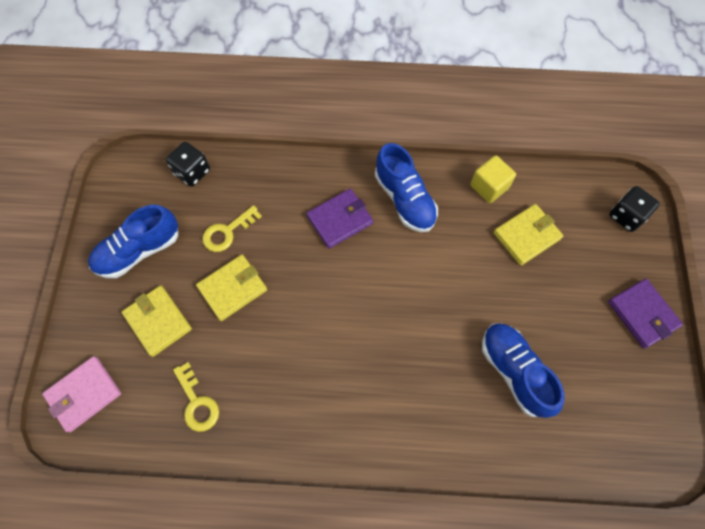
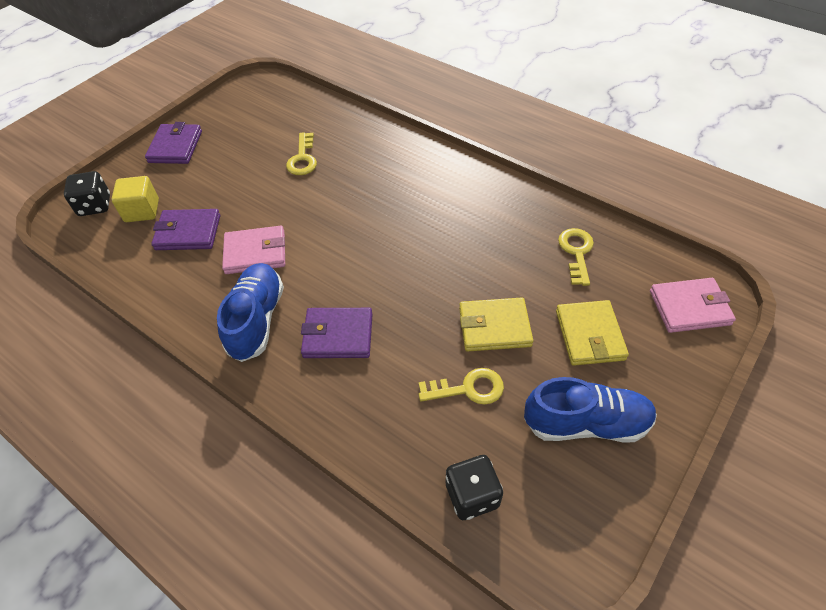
camera: 145 degrees left, 15 degrees down
(457, 249) = (255, 252): none -> pink wallet
(489, 187) = (168, 288): yellow cube -> yellow cube (142, 211)
(514, 371) = (302, 159): blue shoe -> yellow key
(526, 236) = (188, 232): yellow wallet -> purple wallet

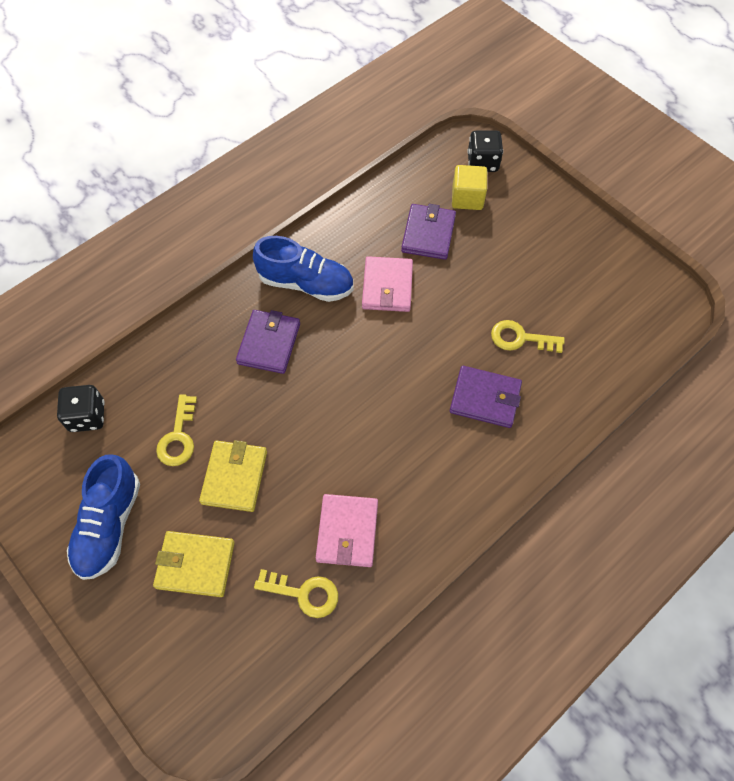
camera: 100 degrees right, 10 degrees up
(175, 147) = (562, 222): purple wallet -> purple wallet (485, 398)
(689, 307) = (192, 688): pink wallet -> pink wallet (347, 531)

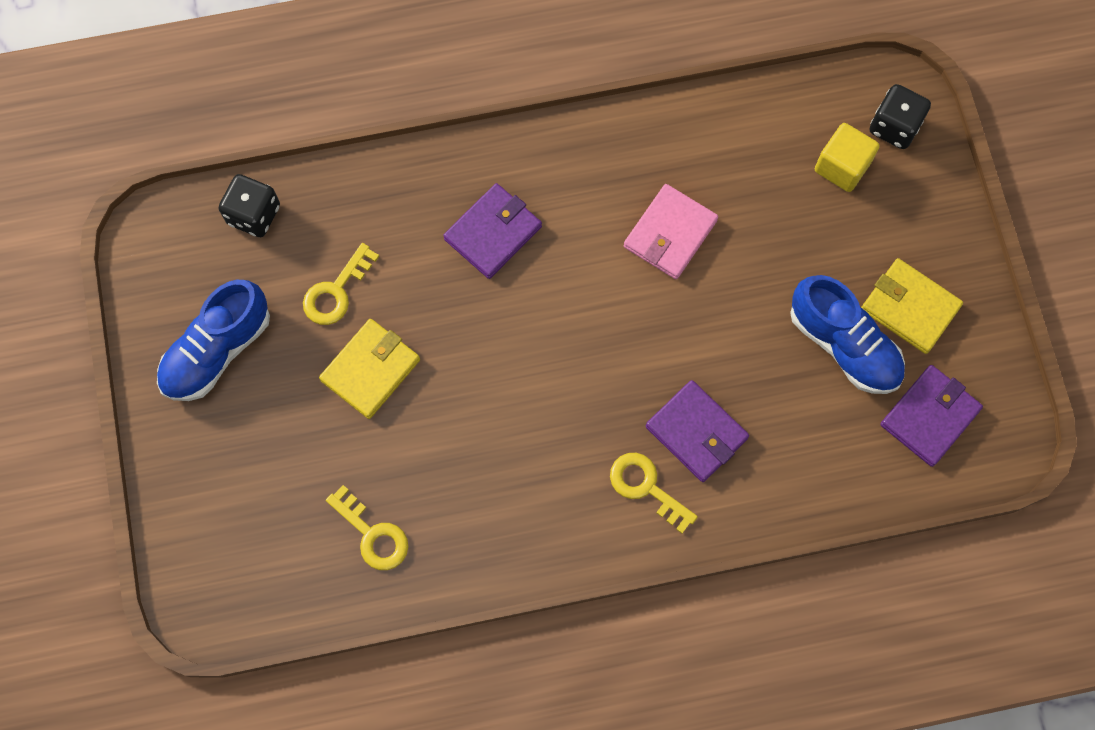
camera: 30 degrees right, 10 degrees up
(195, 565) = (281, 442): yellow wallet -> yellow wallet (910, 308)
(306, 283) = (577, 179): blue shoe -> blue shoe (843, 345)
(347, 531) = (454, 496): pink wallet -> none
(428, 234) = (762, 190): purple wallet -> purple wallet (929, 417)
(520, 338) = (785, 383): yellow key -> yellow key (646, 487)

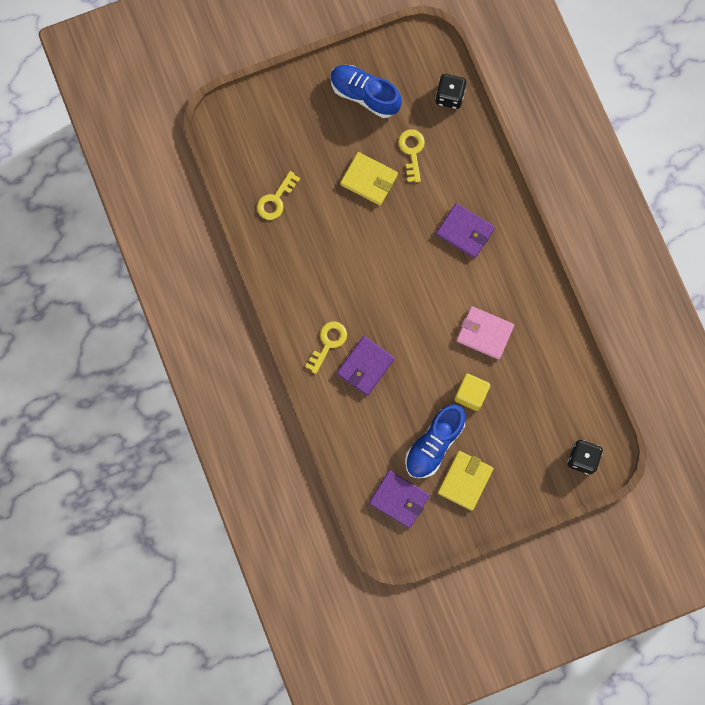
camera: 80 degrees right, 5 degrees up
(336, 291) = (412, 151): yellow key -> yellow key turned 60 degrees clockwise
(842, 166) = (549, 430): yellow cube -> yellow cube (471, 394)

